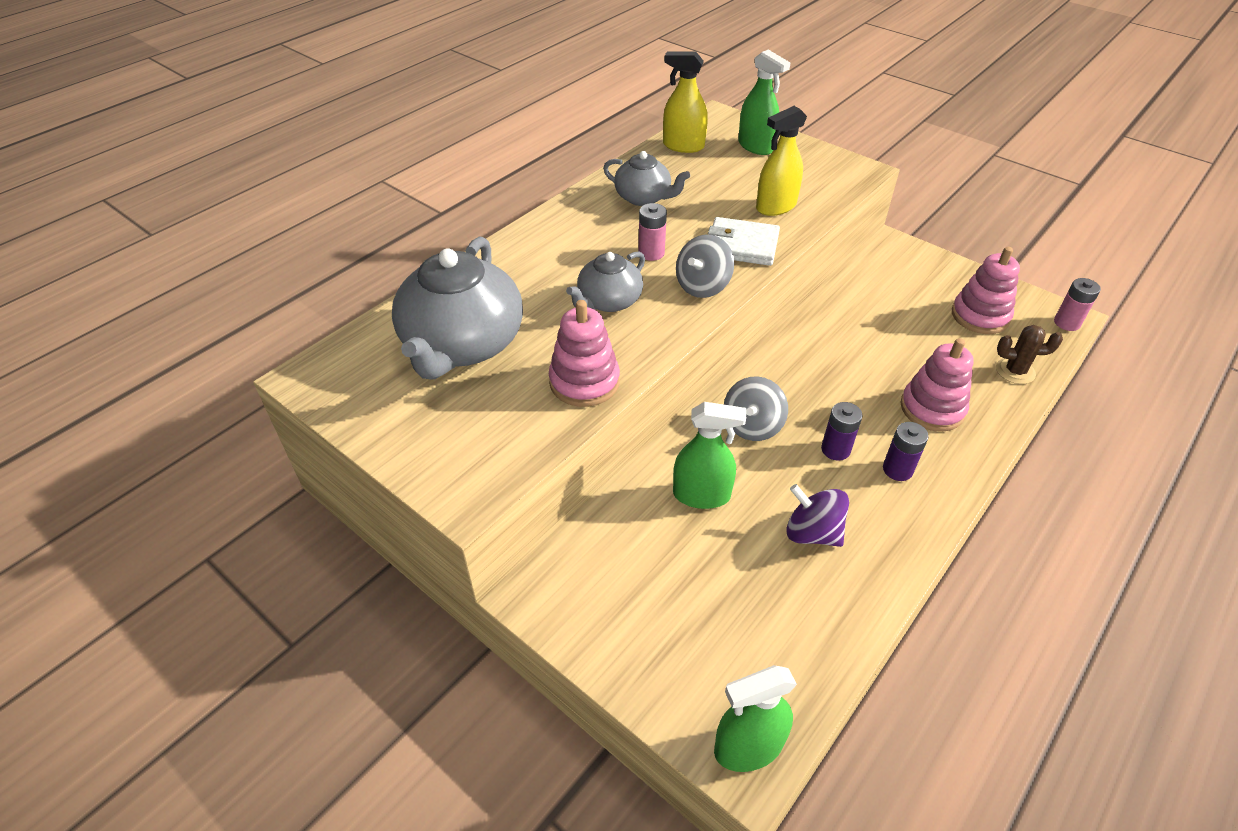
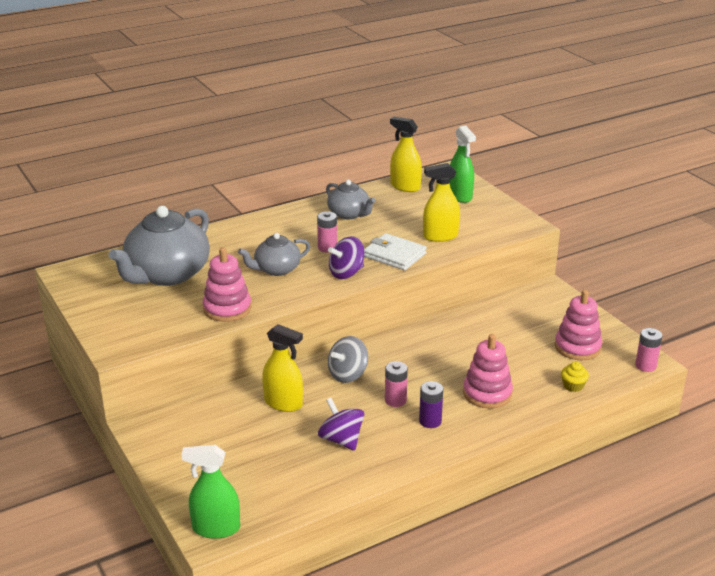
camera: 20 degrees right, 15 degrees down
(701, 495) = (283, 403): green spray bottle -> yellow spray bottle
(702, 286) = (346, 273): grey spinning top -> purple spinning top
(835, 449) = (395, 400): purple battery -> pink battery
(1015, 371) = (573, 386): brown cactus -> yellow cupcake

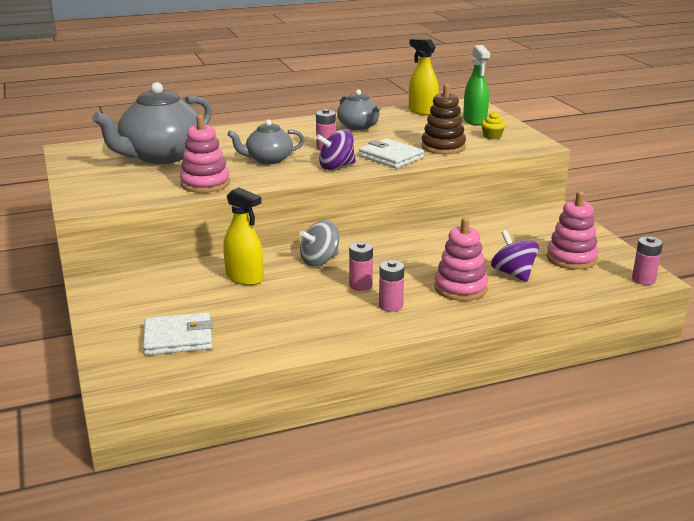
camera: 10 degrees right, 5 degrees down
(216, 528) = (126, 375): green spray bottle -> none
(248, 481) = (178, 338): none -> white wallet
(341, 439) = (290, 312): purple spinning top -> purple spinning top (513, 273)
(430, 421) = (390, 305): purple battery -> pink battery
(440, 236) = (443, 147): yellow spray bottle -> brown stacking toy
(573, 386) = (557, 290): yellow cupcake -> yellow cupcake (492, 136)

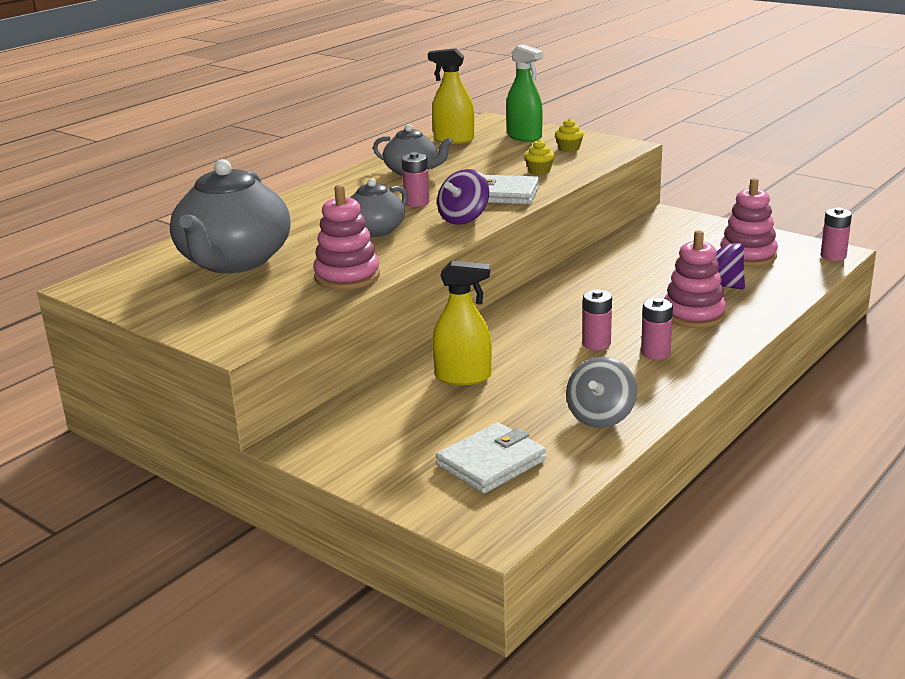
camera: 30 degrees left, 0 degrees up
(320, 261) = (516, 333): grey spinning top -> grey spinning top (600, 416)
(443, 147) = (539, 171): brown stacking toy -> yellow cupcake

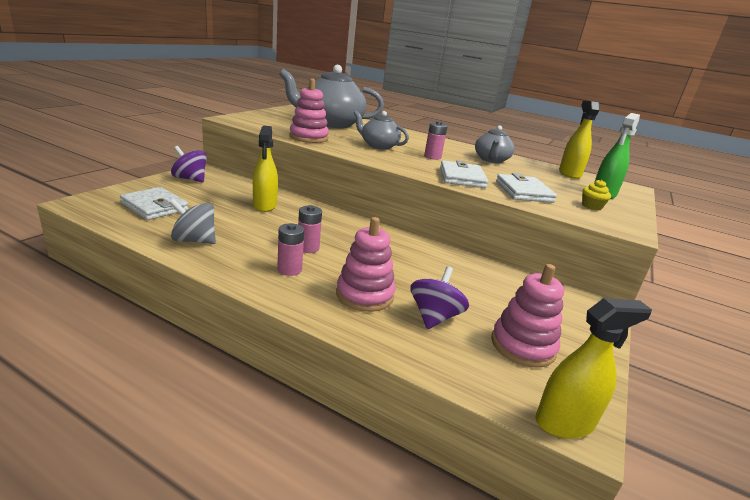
camera: 75 degrees right, 0 degrees up
(464, 219) = (407, 164): purple spinning top -> purple spinning top (190, 179)
(539, 171) = (523, 192): yellow cupcake -> white wallet
(833, 256) = (564, 422): pink battery -> yellow spray bottle

